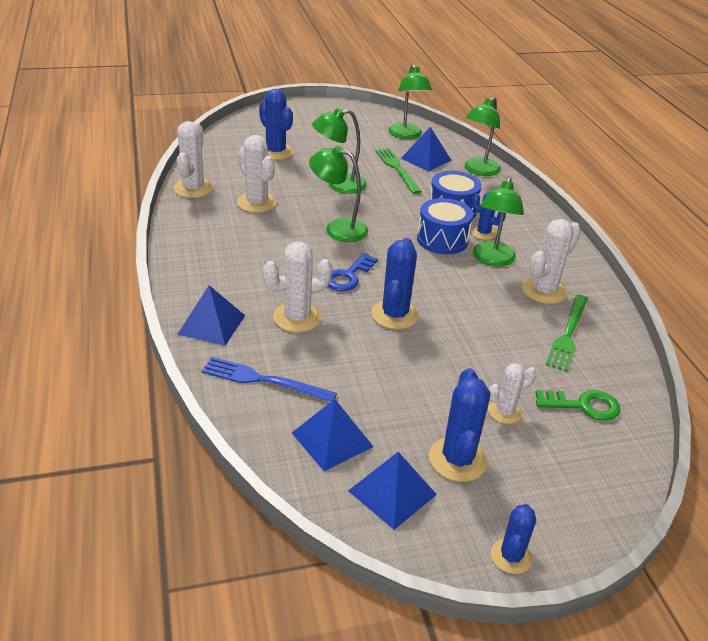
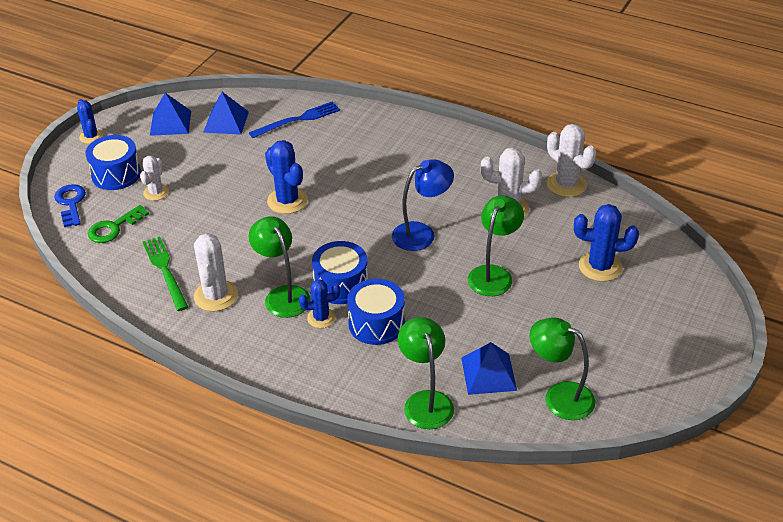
camera: 135 degrees right, 5 degrees up
(211, 324) = (371, 122): blue pyramid -> none
(297, 317) = (337, 158): white cactus -> none
(338, 228) = (421, 233): green lamp -> blue lamp
(348, 276) = (353, 204): blue key -> blue key (71, 203)
(397, 169) = (487, 335): green fork -> none
(457, 459) = (156, 154): blue cactus -> none
(528, 468) = (116, 174): none -> blue drum

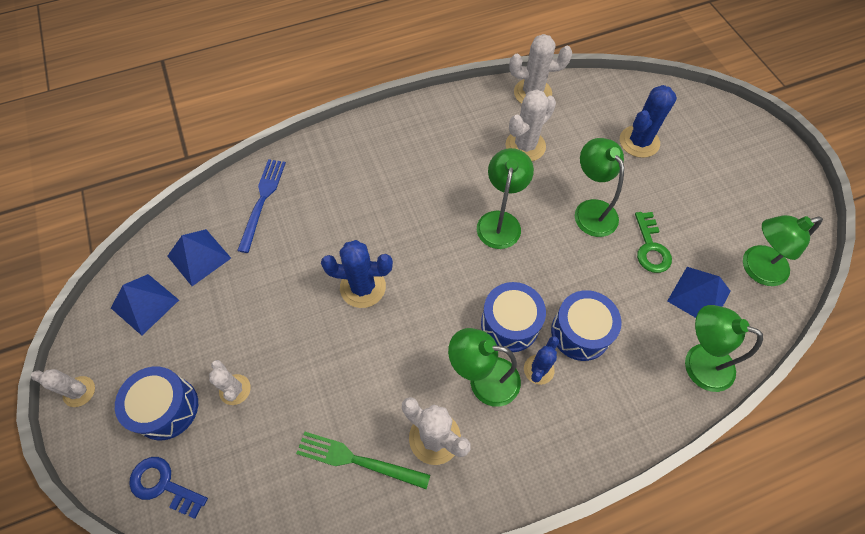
camera: 50 degrees left, 20 degrees up
(91, 136) = (79, 391): blue cactus -> white cactus
(114, 228) = (246, 467): green key -> green key (650, 247)
(421, 233) = (500, 221): blue lamp -> green lamp

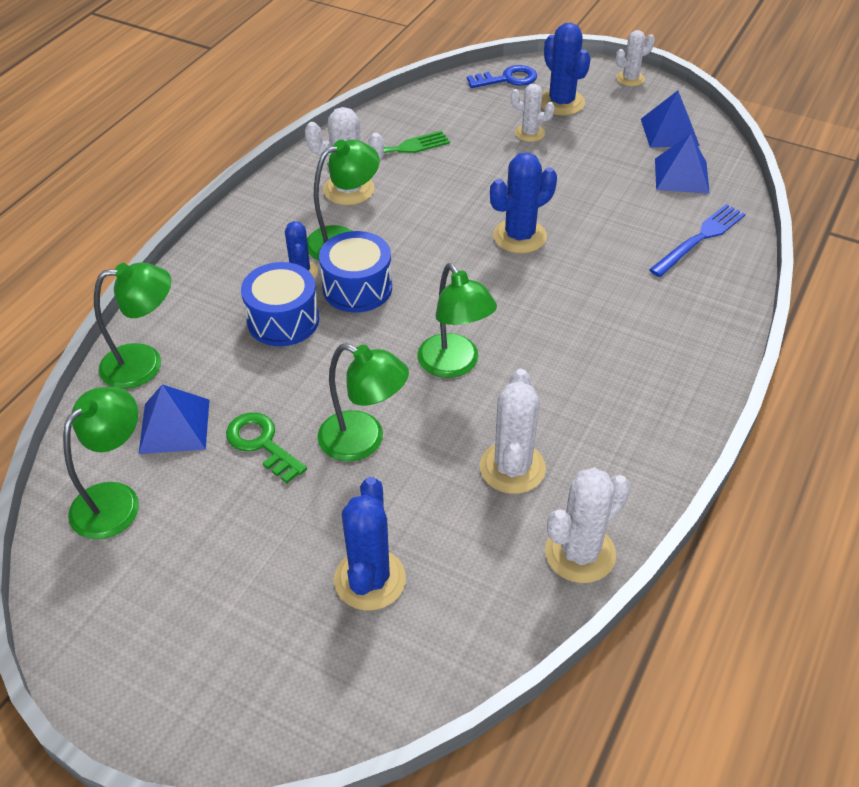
camera: 140 degrees right, 15 degrees down
(166, 408) = (561, 102): blue drum -> blue cactus
(262, 201) = (700, 239): blue fork -> blue fork turned 105 degrees counterclockwise

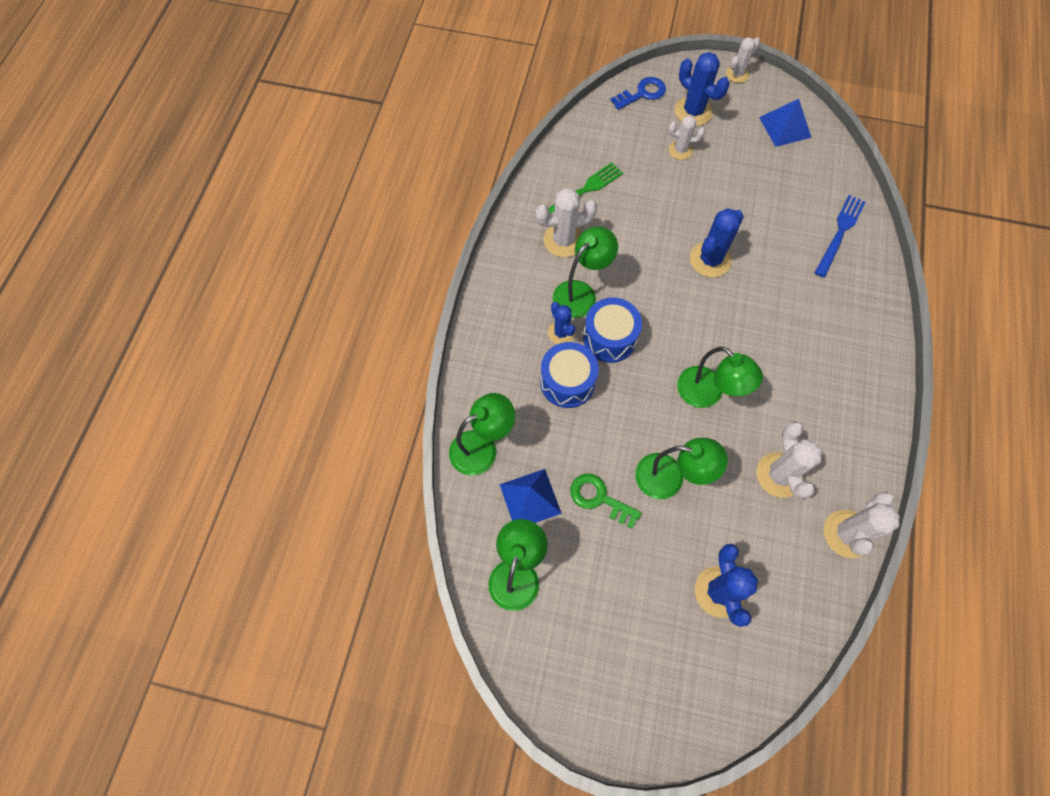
camera: 15 degrees left, 20 degrees up
(681, 175) = (807, 171): blue pyramid -> none

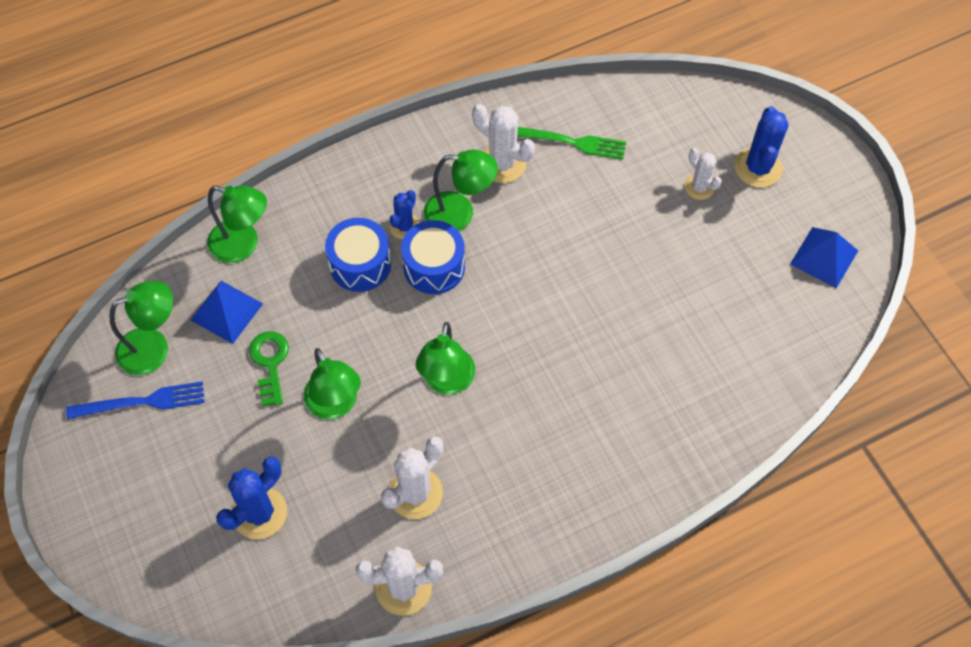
camera: 50 degrees right, 5 degrees down
(642, 93) = (734, 112): blue key -> none
(710, 260) = (596, 292): blue cactus -> none
(737, 74) = (847, 174): white cactus -> none
(840, 233) = (740, 385): blue fork -> blue fork (142, 402)

